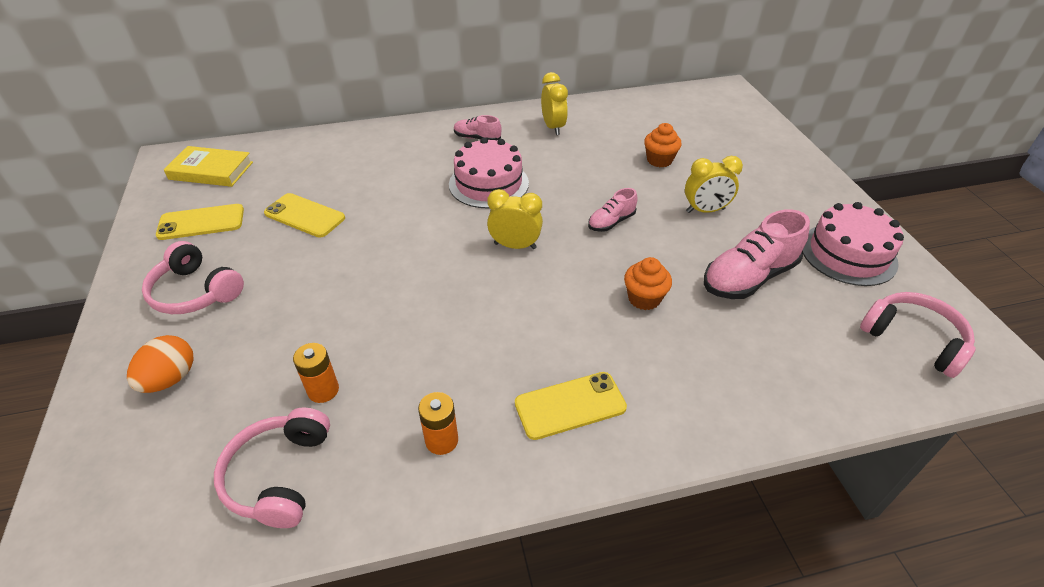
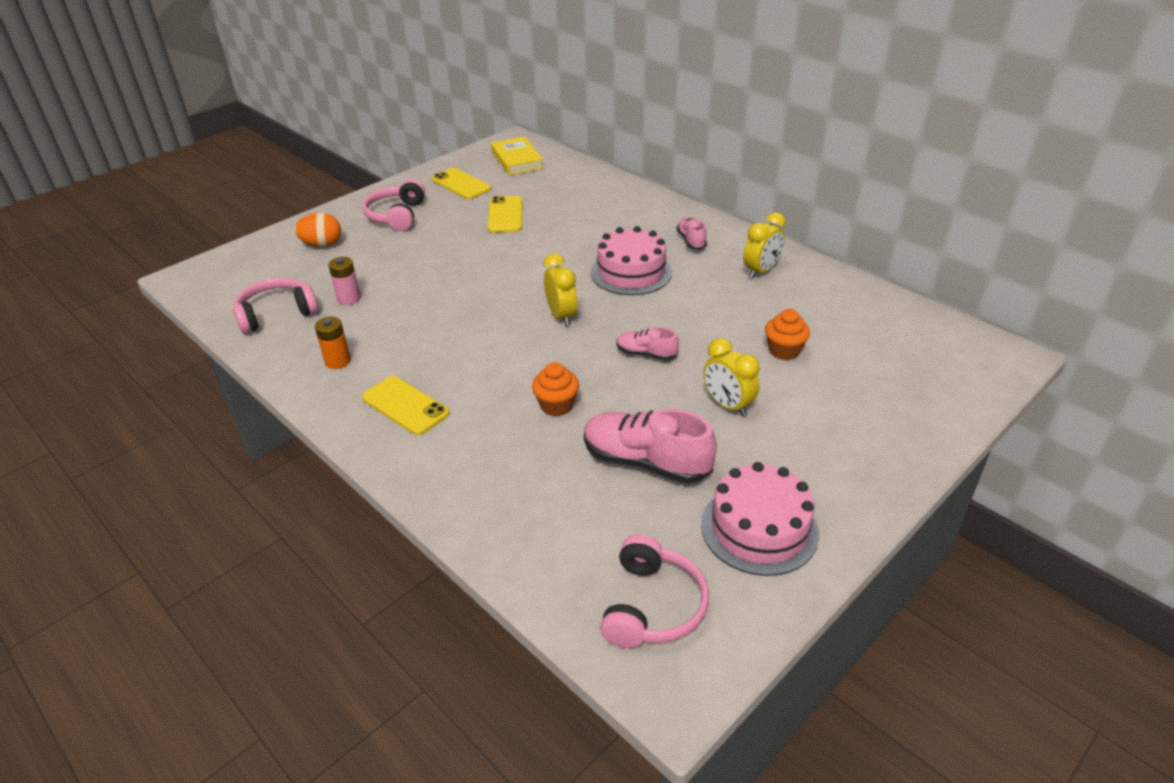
camera: 60 degrees right, 5 degrees down
(323, 390) = (349, 298): orange battery -> pink battery

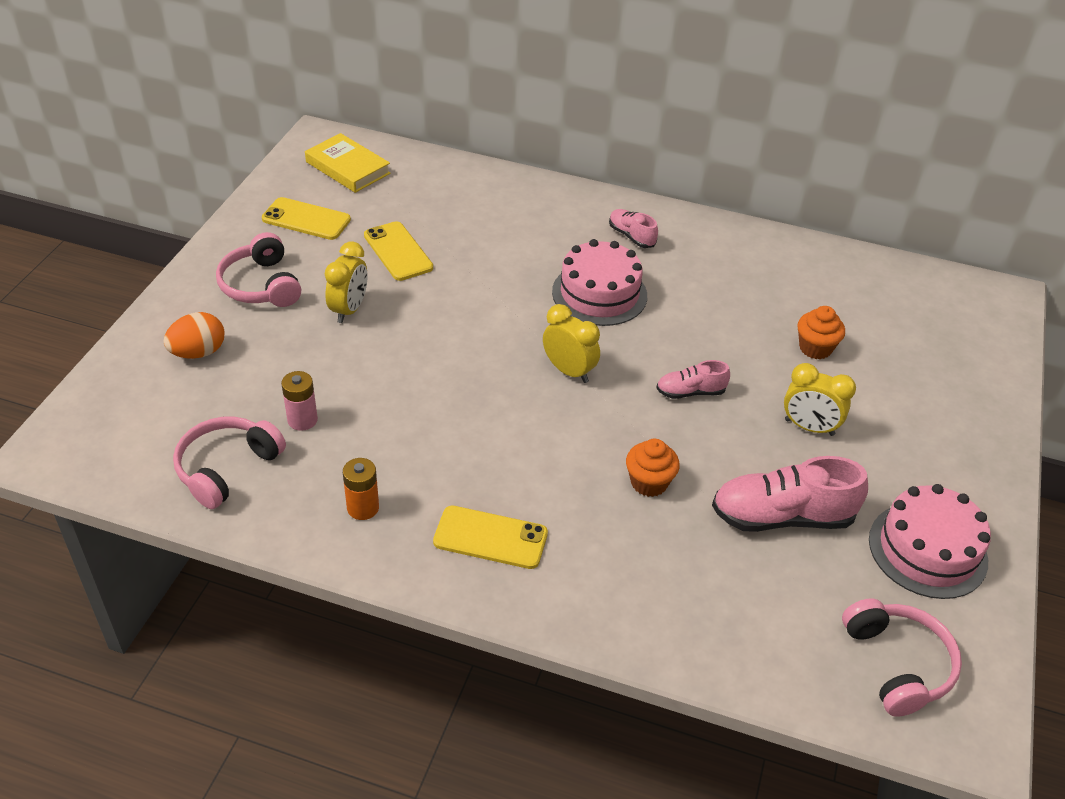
camera: 30 degrees left, 5 degrees up
(761, 271) = (728, 257): yellow clock -> yellow clock (349, 310)

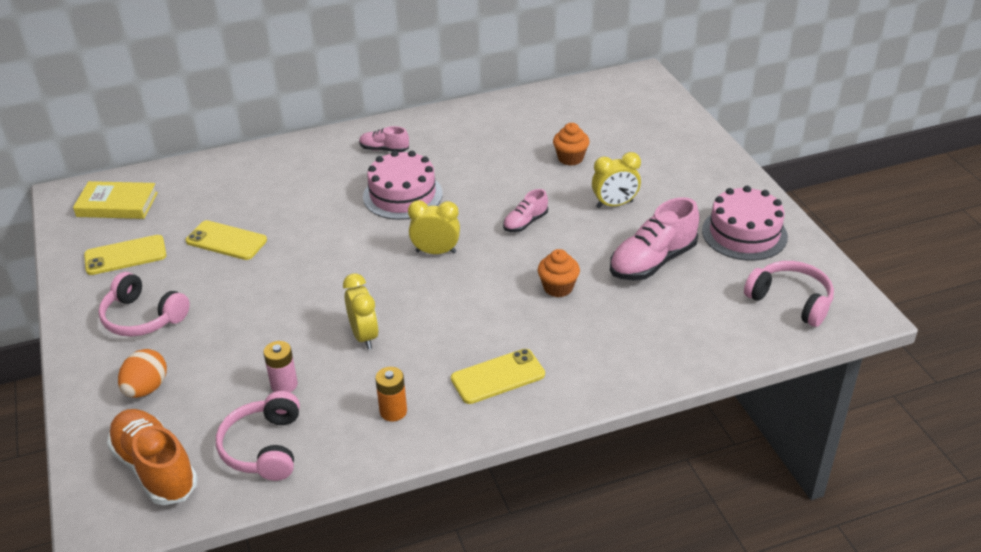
camera: 35 degrees left, 5 degrees down
(132, 429) = (155, 468): none -> orange shoe
(349, 310) = (234, 297): yellow clock -> yellow clock (364, 336)

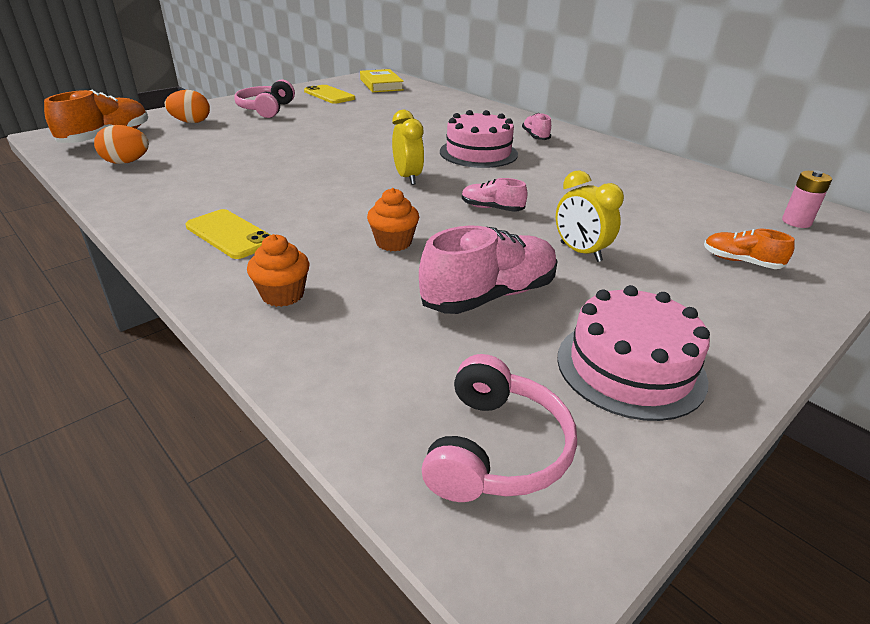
camera: 65 degrees right, 5 degrees down
(226, 241) = (365, 113): yellow phone -> none
(264, 447) = (127, 162): pink headphones -> orange egg
(284, 385) = (202, 156): pink battery -> pink battery (796, 222)
(364, 336) = (272, 171): yellow clock -> none
(393, 411) = (172, 198): orange battery -> none
(570, 158) = (635, 213): orange cupcake -> orange cupcake (283, 295)
(652, 262) = (489, 295): pink shoe -> pink shoe turned 120 degrees clockwise
(657, 146) = (740, 261): none -> orange shoe

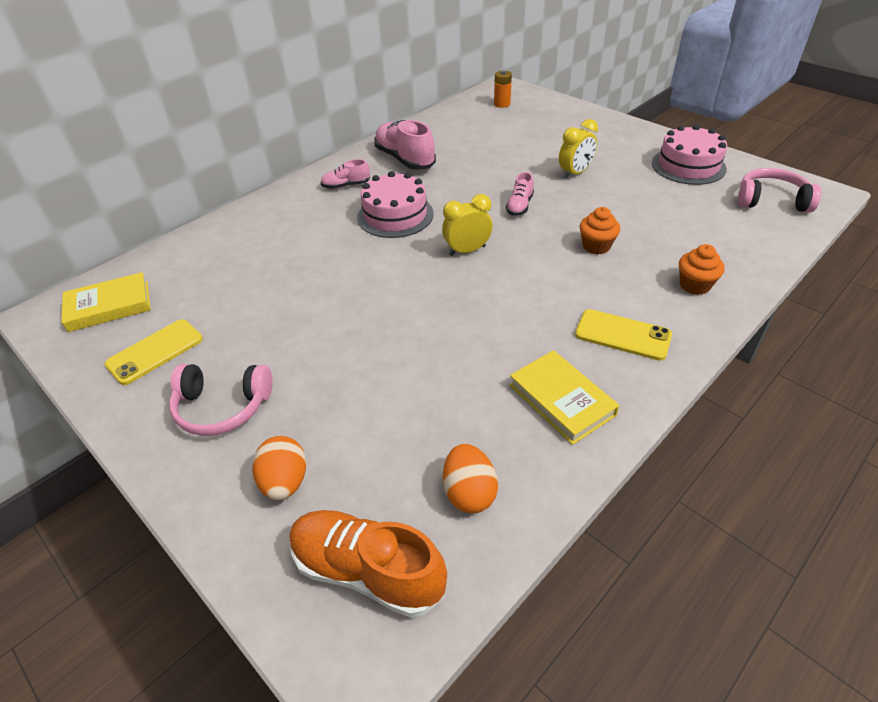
camera: 90 degrees left, 10 degrees up
(175, 197) = (561, 400): none -> yellow book
(230, 234) = (622, 335): yellow phone -> yellow phone turned 75 degrees clockwise
(489, 295) = (646, 204): pink shoe -> pink shoe (405, 159)
(740, 261) = (563, 126): orange shoe -> none
(796, 222) = (502, 104): pink battery -> orange battery

